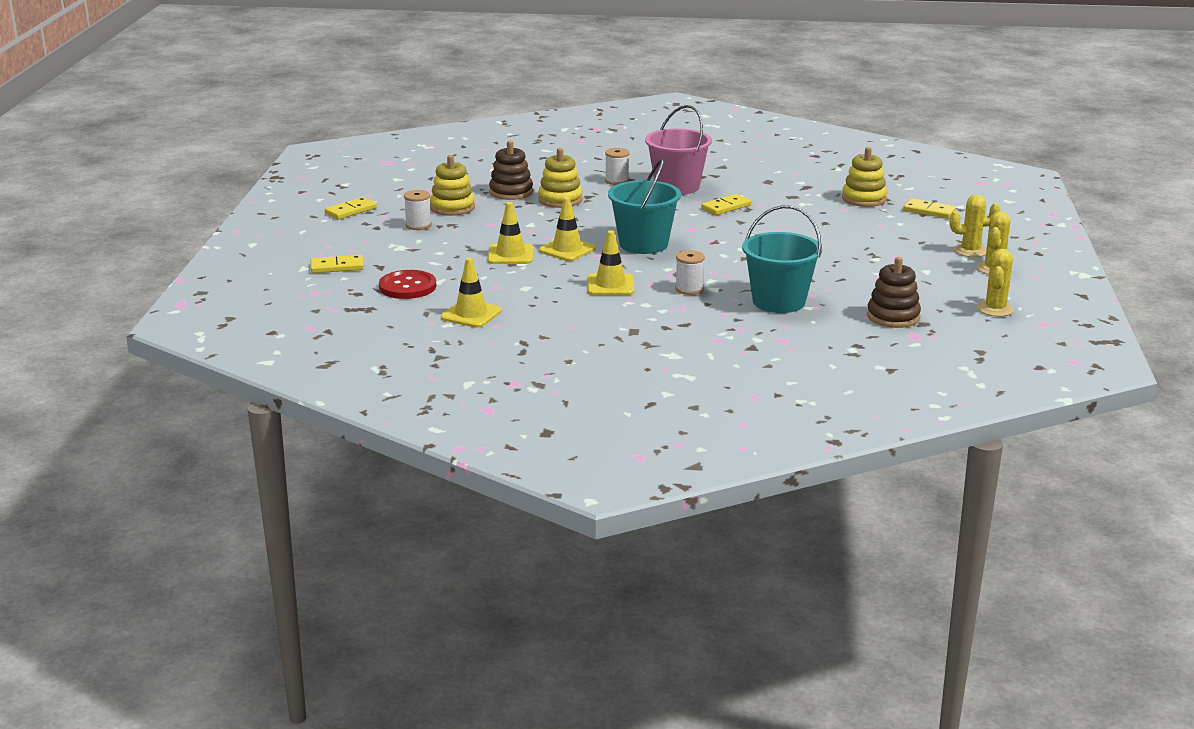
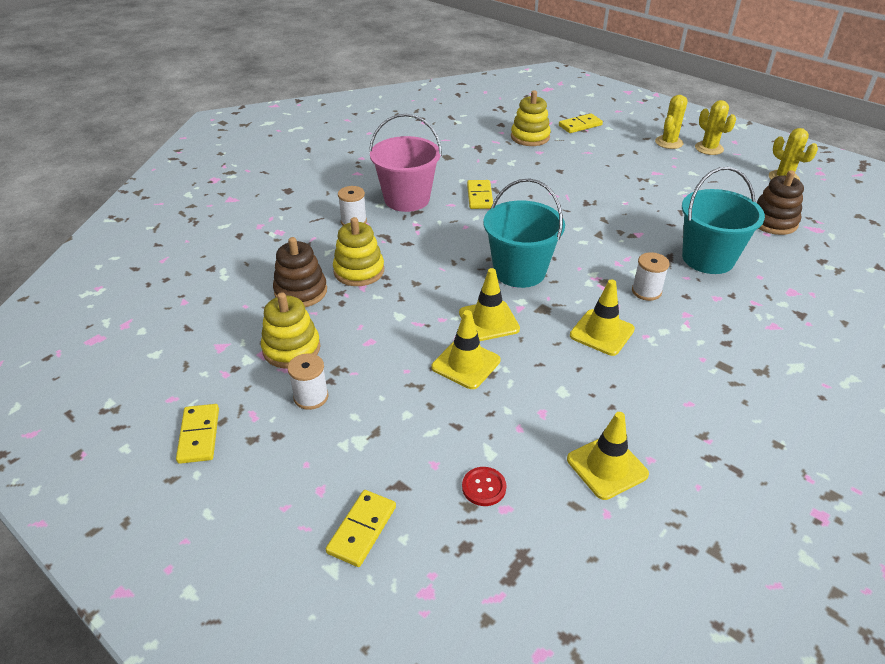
camera: 55 degrees left, 15 degrees up
(407, 287) = (484, 487): red button -> red button, size x0.56

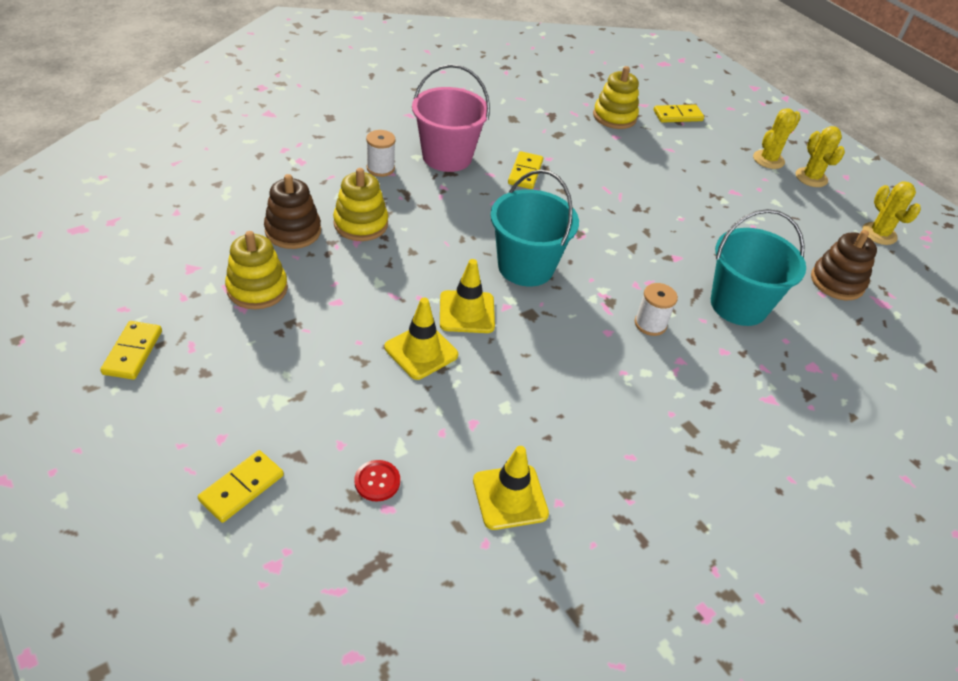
camera: 10 degrees right, 5 degrees up
(311, 397) = (253, 343): white spool -> none
(602, 332) = (578, 356): yellow traffic cone -> none

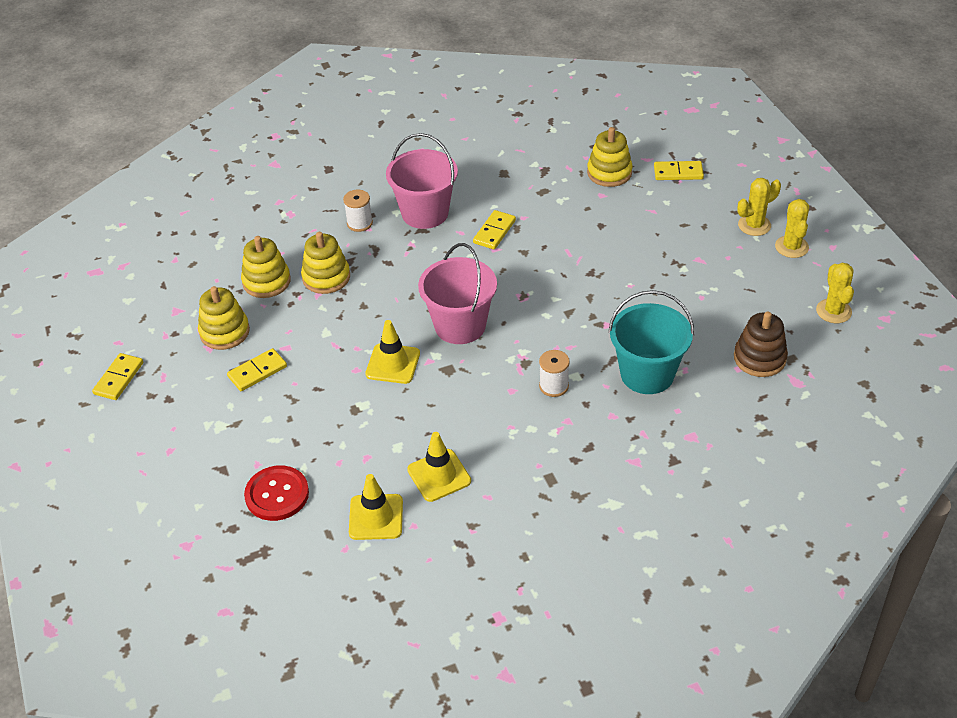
camera: 20 degrees right, 0 degrees up
(241, 488) = (176, 488): yellow domino -> yellow domino (257, 372)
(293, 231) = (266, 281): brown stacking toy -> yellow stacking toy
(377, 481) = (277, 494): red button -> red button, size x1.78
(421, 351) = (343, 395): yellow traffic cone -> yellow traffic cone (439, 475)
(525, 267) = (460, 325): turquoise bucket -> pink bucket

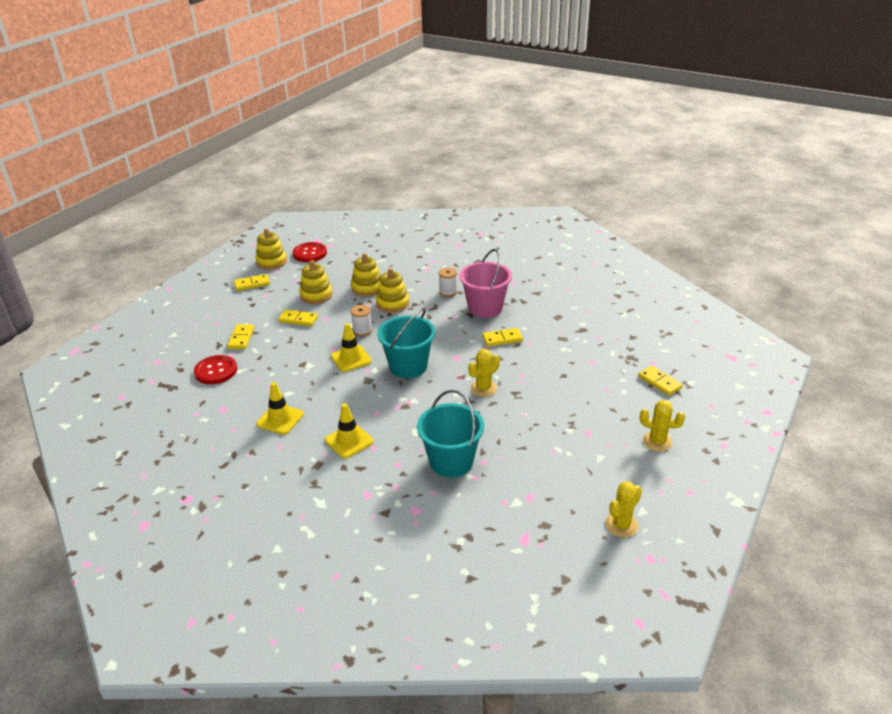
camera: 50 degrees right, 10 degrees down
(118, 293) = (310, 253): none -> red button
(234, 441) = (241, 338): none -> yellow domino
(376, 517) = (228, 412): yellow traffic cone -> yellow traffic cone (349, 441)
(460, 325) = (408, 366): pink bucket -> turquoise bucket
(554, 386) = (397, 427): white spool -> white spool (362, 331)
(609, 173) = (616, 354): yellow stacking toy -> yellow stacking toy (271, 262)
(759, 358) = (526, 508): brown stacking toy -> none
(791, 247) = (660, 471): yellow cactus -> yellow cactus (483, 388)

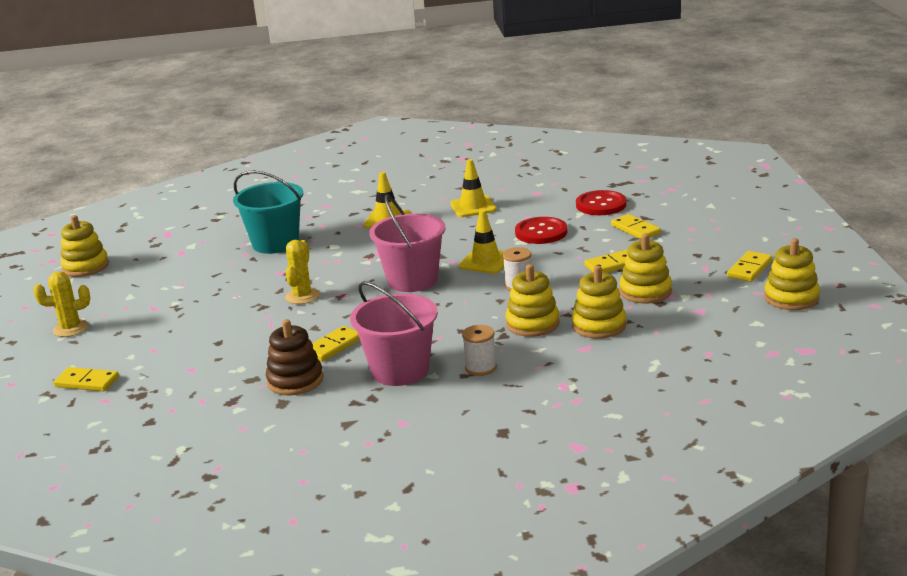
camera: 145 degrees right, 10 degrees down
(310, 253) = (770, 329): red button -> red button (541, 232)
(408, 366) = (412, 280): turquoise bucket -> pink bucket
(541, 326) = (295, 381): none -> brown stacking toy
(621, 525) = (85, 267): yellow cactus -> yellow stacking toy

